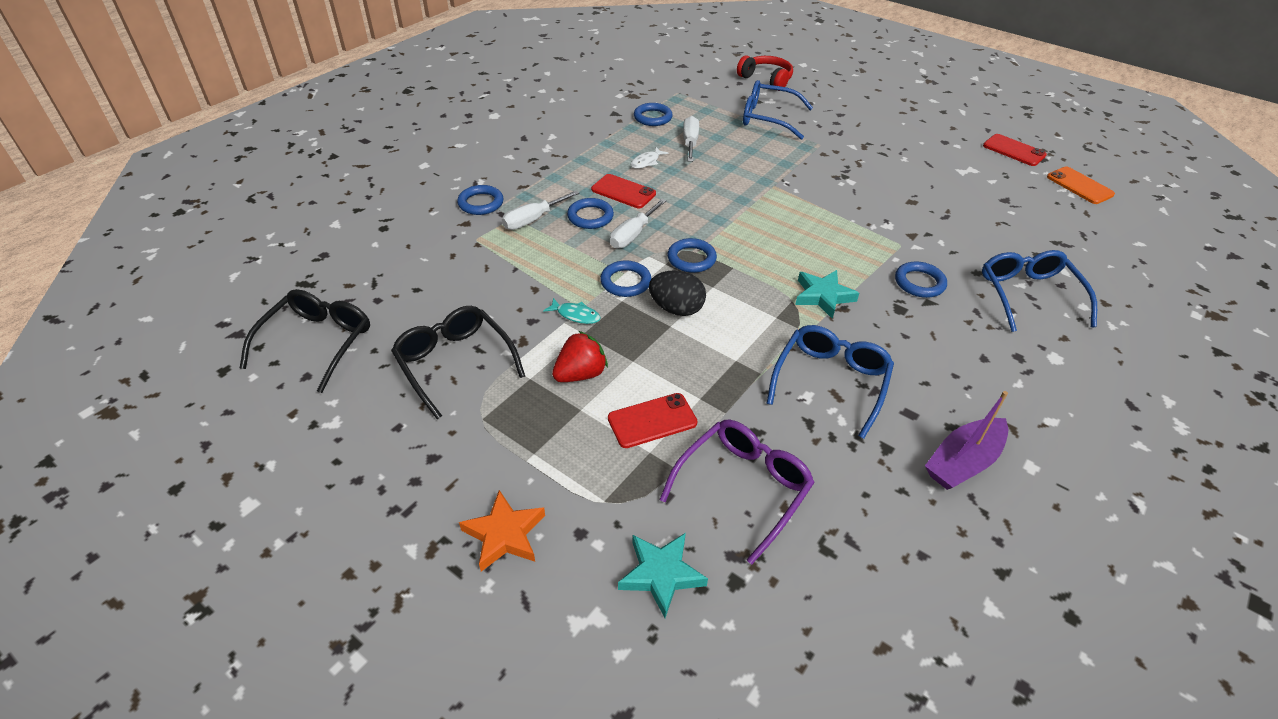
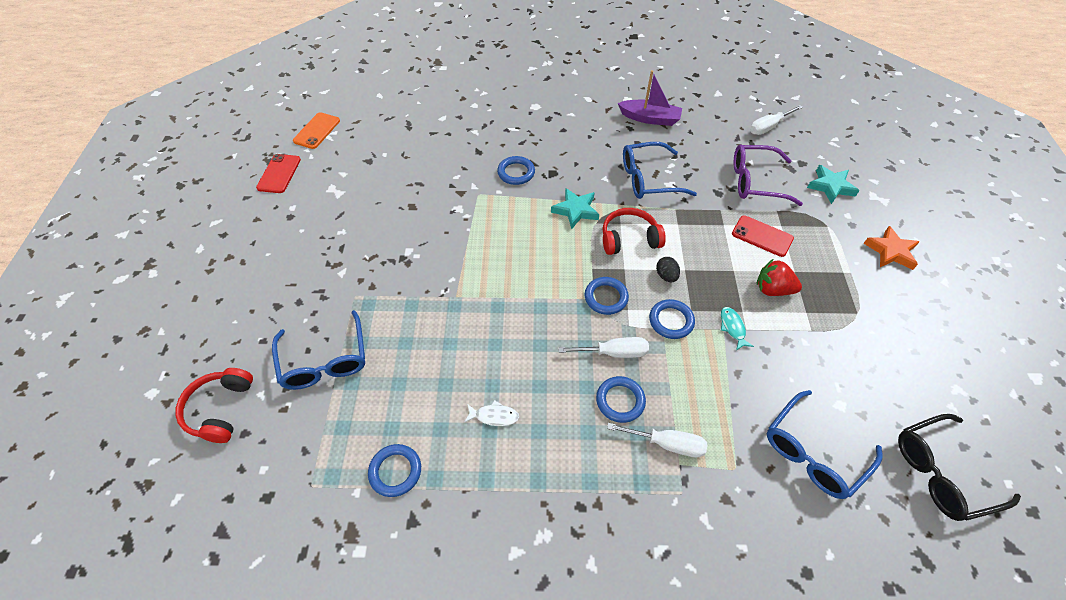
camera: 125 degrees left, 10 degrees up
(454, 363) = (846, 364): black glasses -> none
(481, 203) = (689, 514): blue ring -> none
(623, 192) = (561, 401): red phone -> none
(676, 309) = (666, 276): black egg -> black egg, size x0.62
(690, 142) = (427, 400): white screwdriver -> white screwdriver (768, 127)
(748, 312) = (629, 239): none -> red headphones
(1028, 295) = (484, 126): blue glasses -> blue glasses (813, 452)

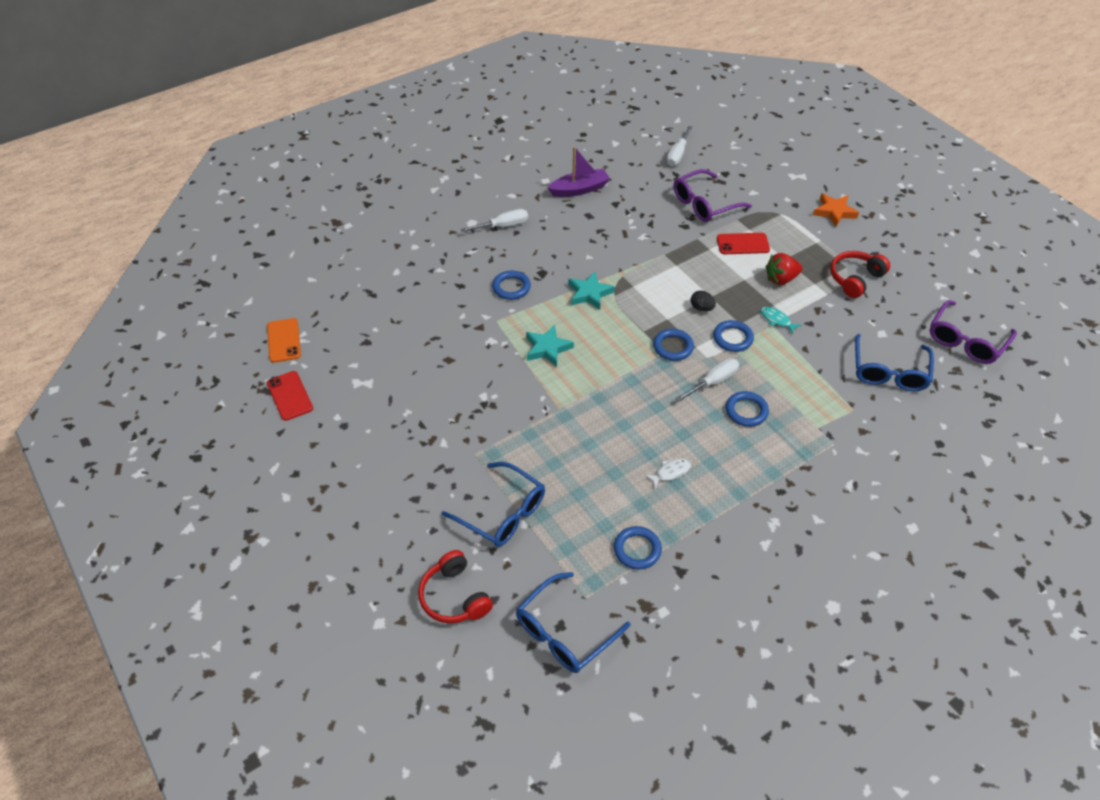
camera: 35 degrees left, 5 degrees down
(629, 239) = (650, 295): red headphones -> red headphones (855, 279)
(648, 179) = (623, 240): blue glasses -> blue glasses (564, 632)
(667, 444) = (800, 420): white screwdriver -> white screwdriver (503, 226)
(830, 186) = (759, 182): turquoise star -> turquoise star (547, 348)
(941, 472) = (966, 341): black glasses -> purple glasses

